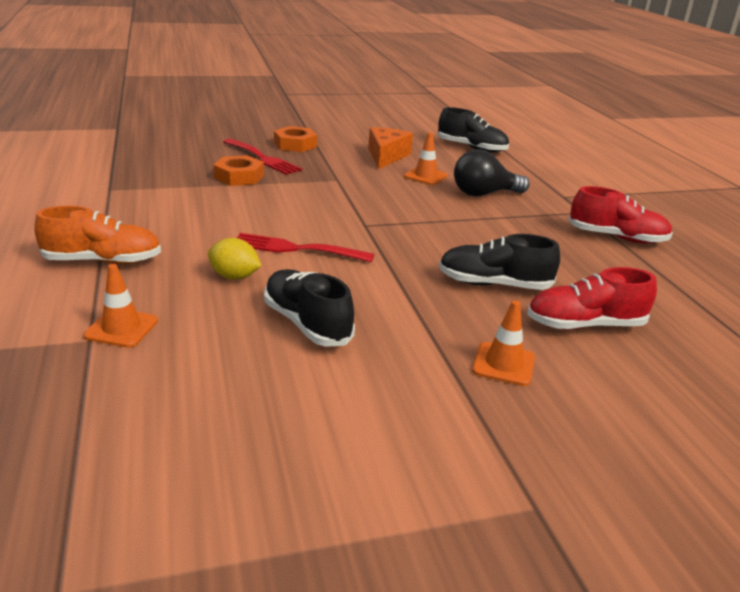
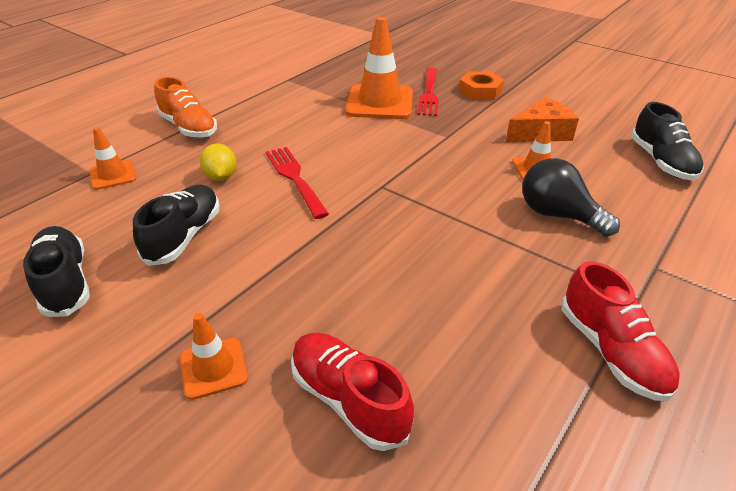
camera: 55 degrees right, 10 degrees up
(239, 177) = (379, 102): orange nut -> orange traffic cone
(494, 284) = (362, 302): black shoe -> black shoe (65, 282)

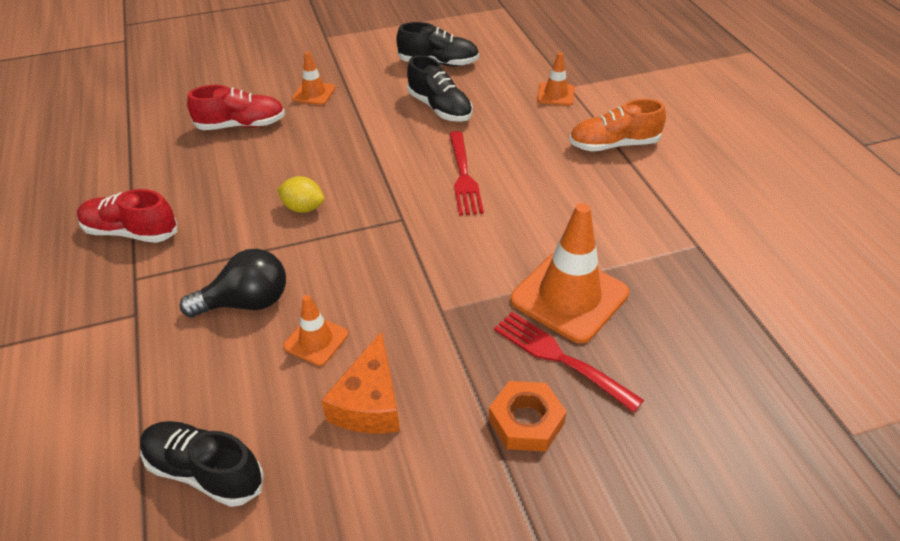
camera: 125 degrees right, 5 degrees up
(221, 177) = (504, 140): yellow lemon -> yellow lemon (303, 208)
(295, 178) = (463, 176): red fork -> red fork turned 75 degrees clockwise

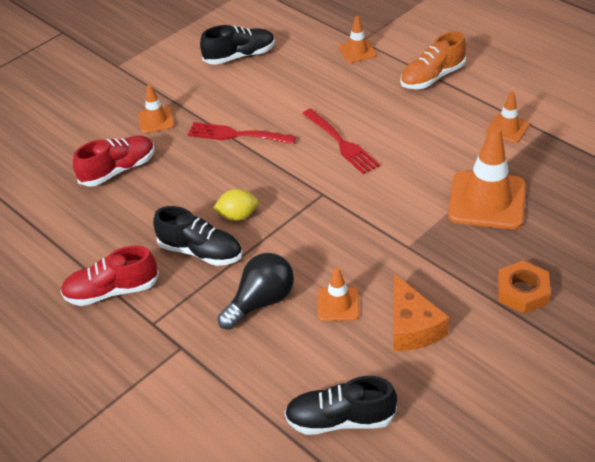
camera: 25 degrees left, 0 degrees up
(439, 108) = (275, 95): black shoe -> black shoe (200, 252)
(560, 358) = (512, 243): red fork -> red fork (237, 135)
(656, 227) = (507, 129): none -> orange traffic cone

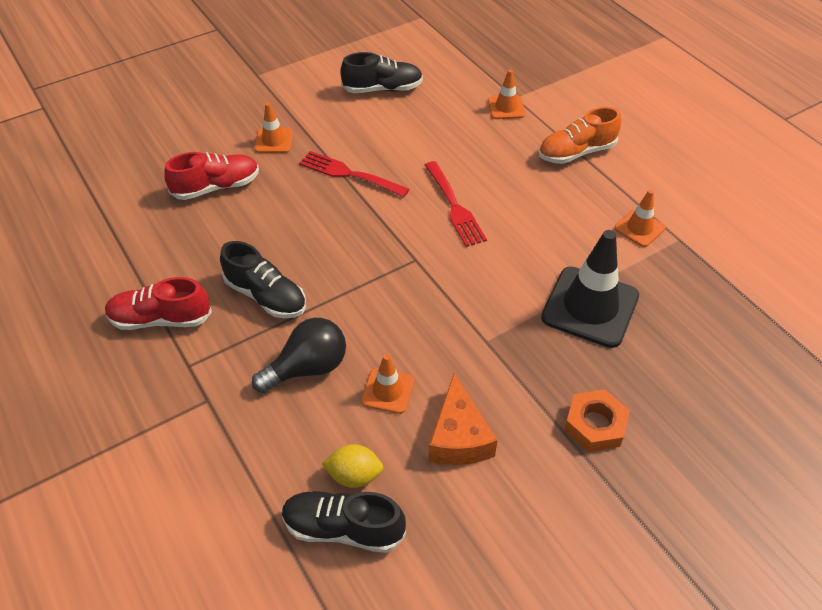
camera: 10 degrees right, 5 degrees up
(238, 216) = (318, 264): yellow lemon -> yellow lemon (354, 475)
(487, 200) = (590, 307): orange traffic cone -> black traffic cone

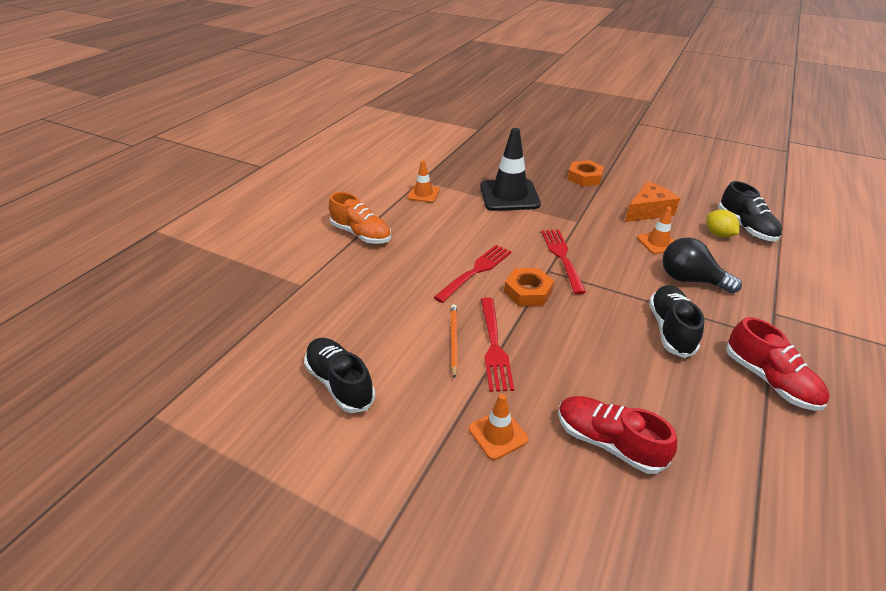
camera: 120 degrees left, 10 degrees down
(376, 155) = (453, 340): none -> orange pencil
(396, 227) = (528, 292): none -> orange nut
(427, 283) = (562, 257): none -> red fork
(506, 107) = (322, 285): orange traffic cone -> none

